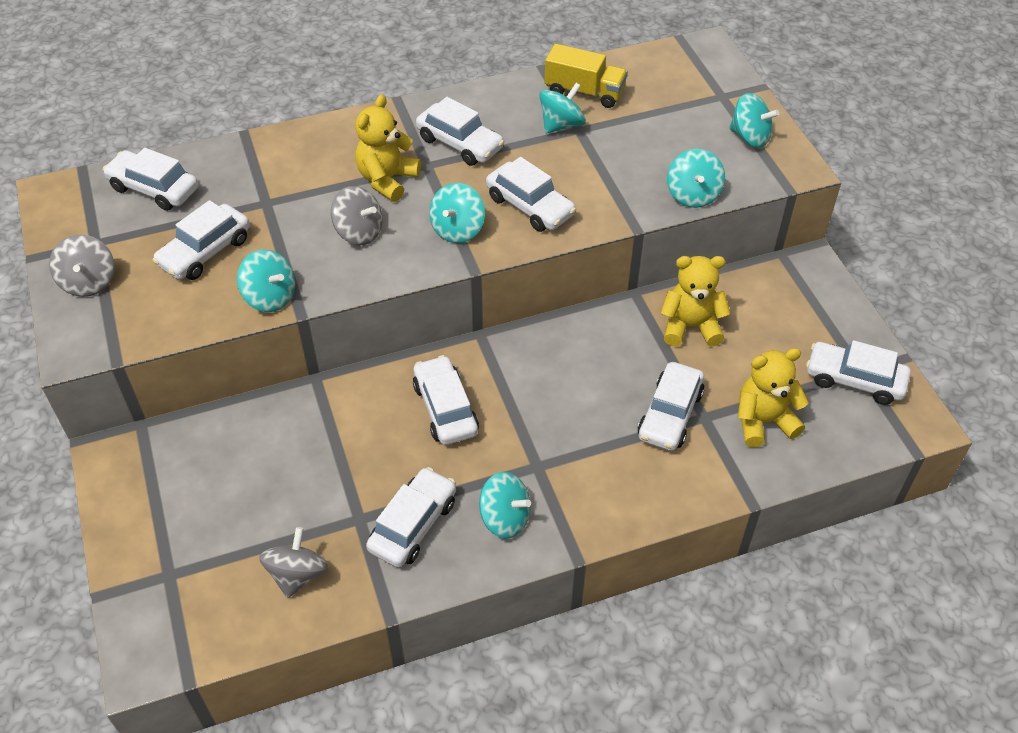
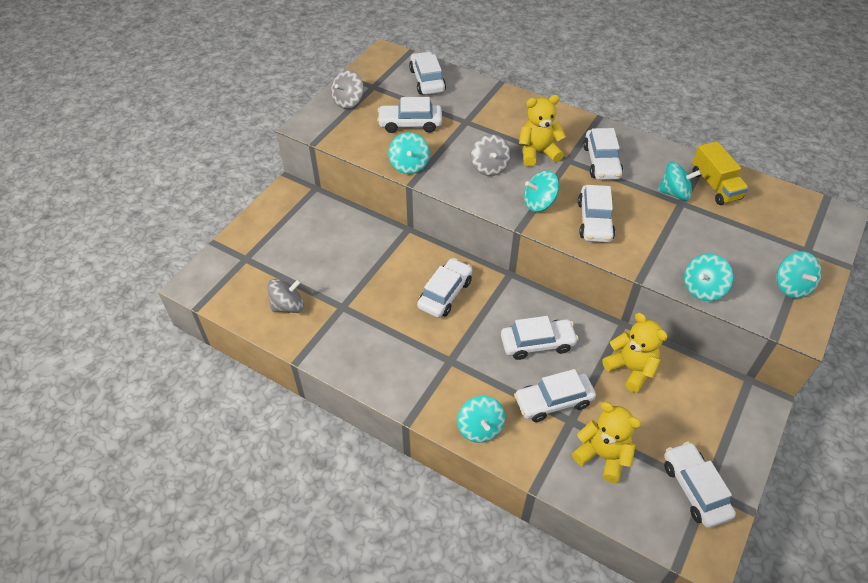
camera: 50 degrees right, 0 degrees up
(413, 525) = (360, 331): white car -> white car (537, 343)
(505, 518) = (402, 369): turquoise spinning top -> turquoise spinning top (480, 428)

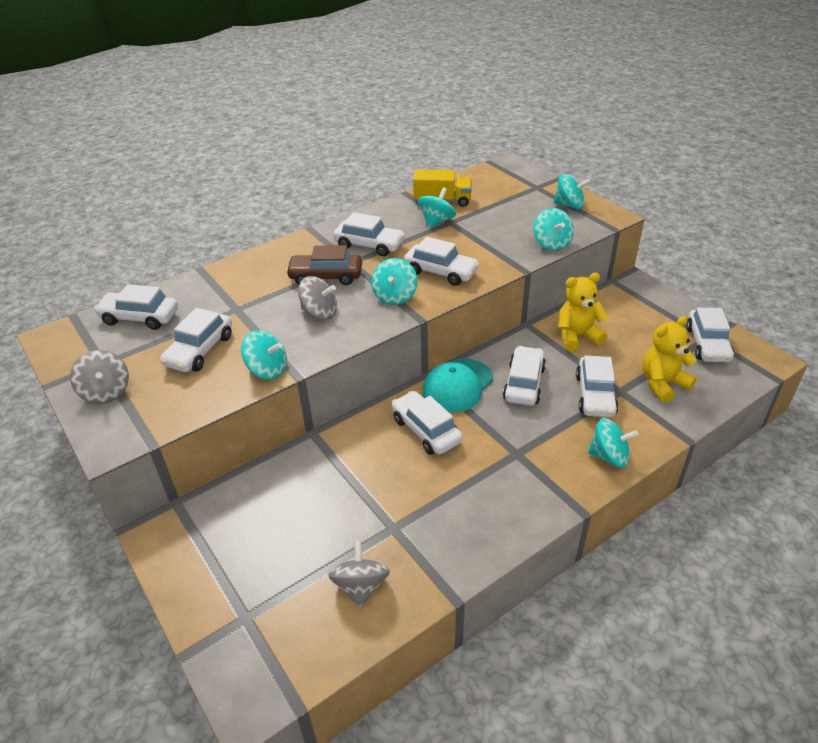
camera: 65 degrees left, 10 degrees down
(507, 298) = (457, 385): none -> turquoise cap
(538, 153) = (326, 276): yellow teddy bear -> brown car
(694, 489) = (707, 344): white car -> white car turned 90 degrees counterclockwise

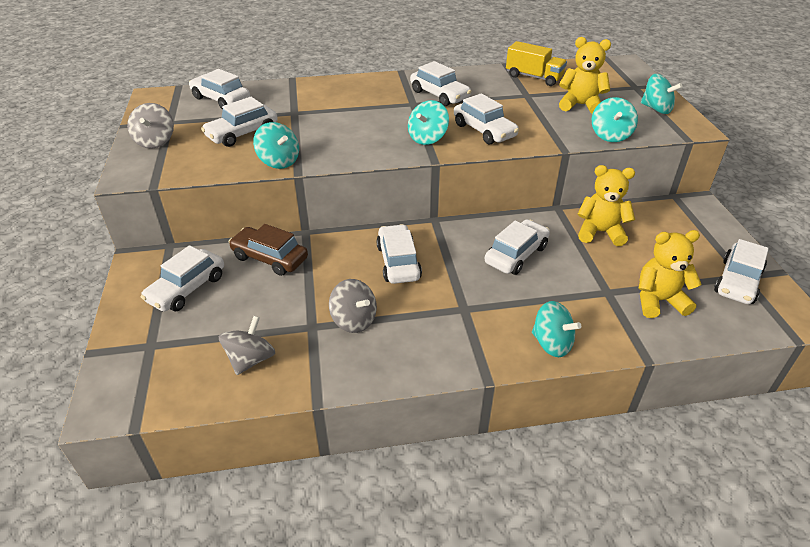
camera: 25 degrees right, 0 degrees up
(319, 313) = (355, 133): grey spinning top -> grey spinning top (354, 320)
(326, 276) = (383, 108): brown car -> brown car (270, 258)
(437, 221) = (514, 92): turquoise spinning top -> none
(457, 385) = (453, 236): turquoise cap -> none
(504, 219) = (580, 105): none -> yellow teddy bear
(595, 395) = (579, 287): white car -> white car (187, 288)

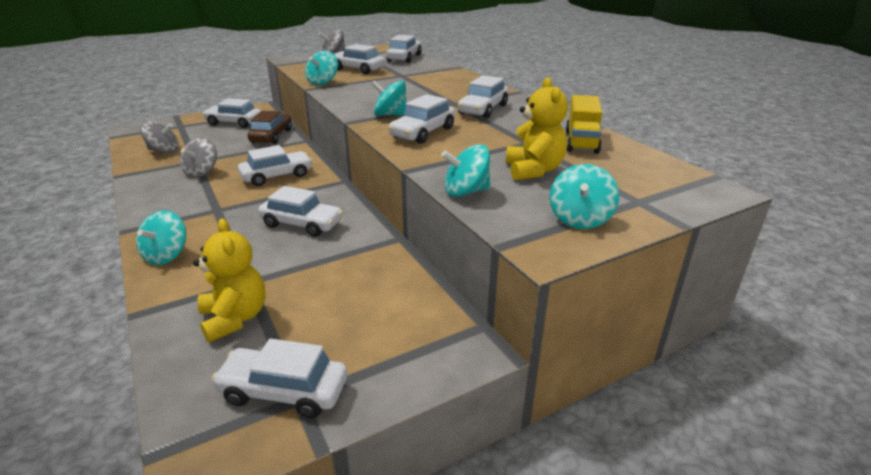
camera: 70 degrees right, 10 degrees down
(600, 232) = (361, 269): yellow teddy bear -> none

